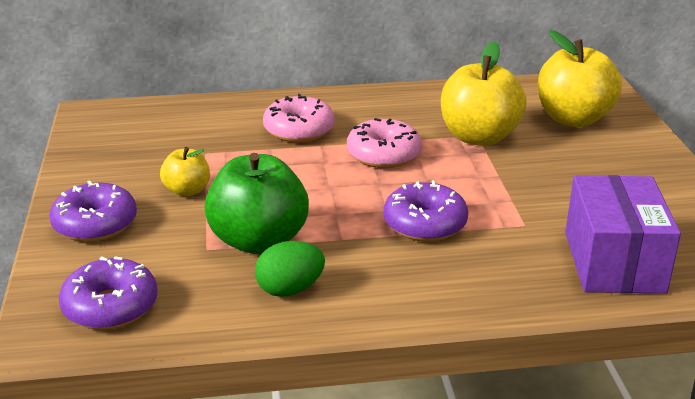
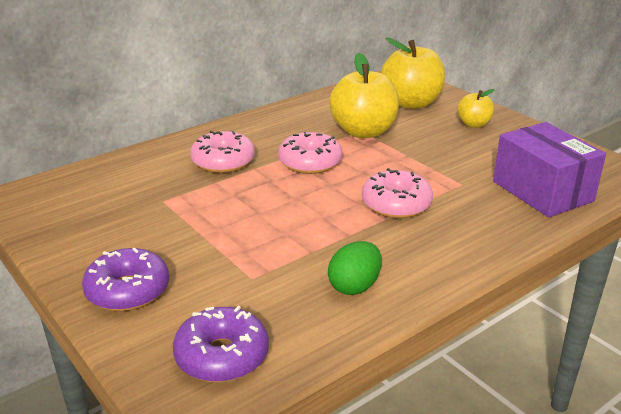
camera: 30 degrees left, 0 degrees up
(187, 191) = (182, 236): yellow apple -> yellow apple (474, 124)
(258, 241) = (287, 257): green apple -> none
(425, 224) = (396, 204): purple donut -> pink donut

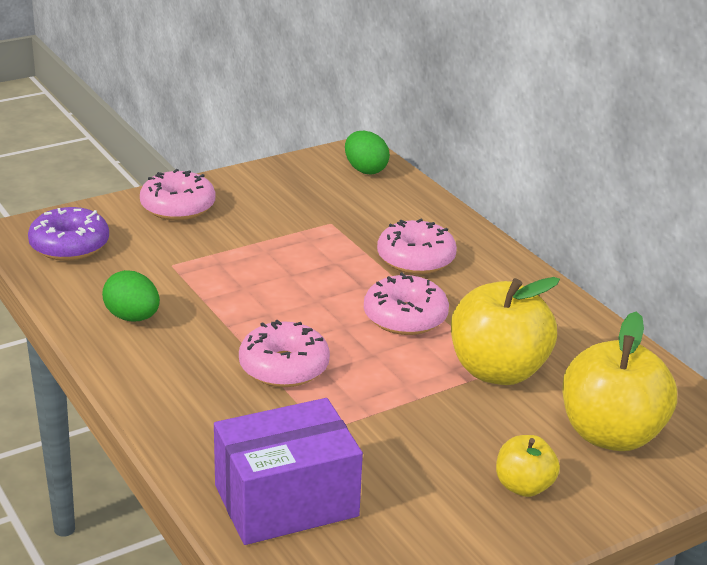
camera: 95 degrees right, 0 degrees up
(57, 190) = (365, 170): none -> green egg
(128, 290) = (178, 207): purple donut -> pink donut

